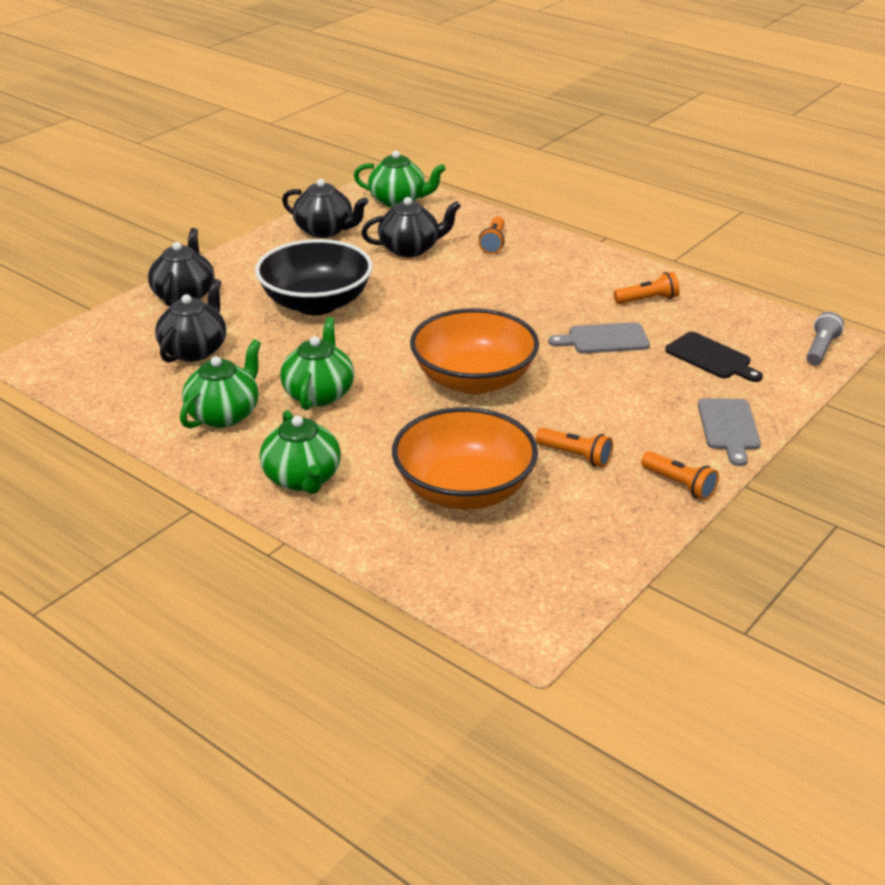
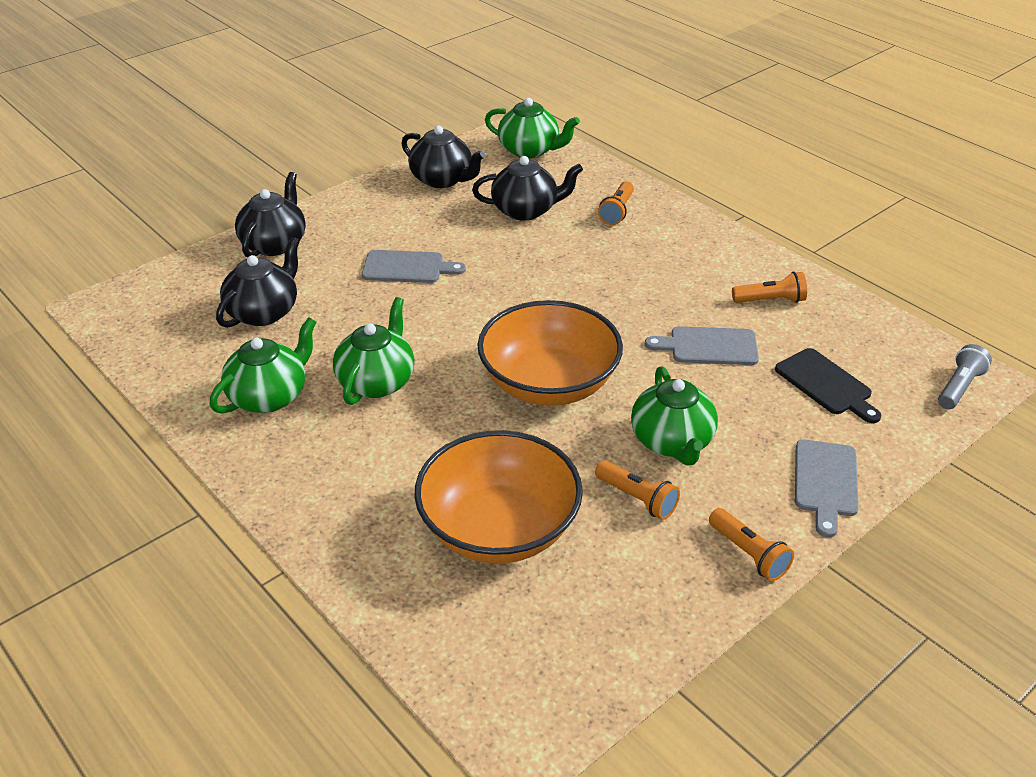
camera: 10 degrees right, 5 degrees up
(302, 479) = (327, 490): green teapot -> green teapot (672, 442)
(316, 303) = (407, 267): black bowl -> grey cutting board

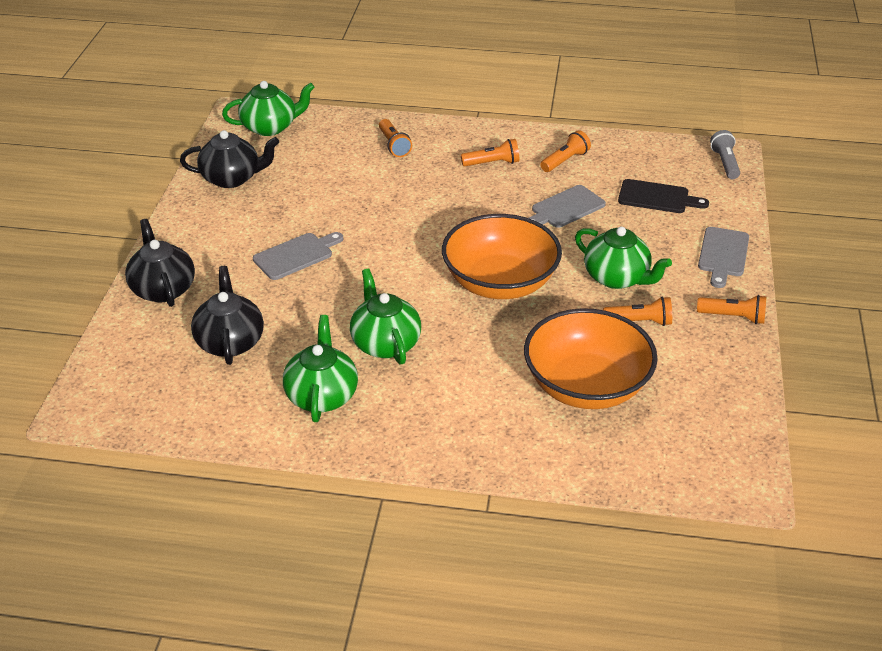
camera: 40 degrees left, 0 degrees up
(526, 210) = (328, 173): black teapot -> none
(690, 269) = (492, 163): none -> orange flashlight
(825, 482) = (723, 254): grey cutting board -> grey cutting board turned 45 degrees clockwise

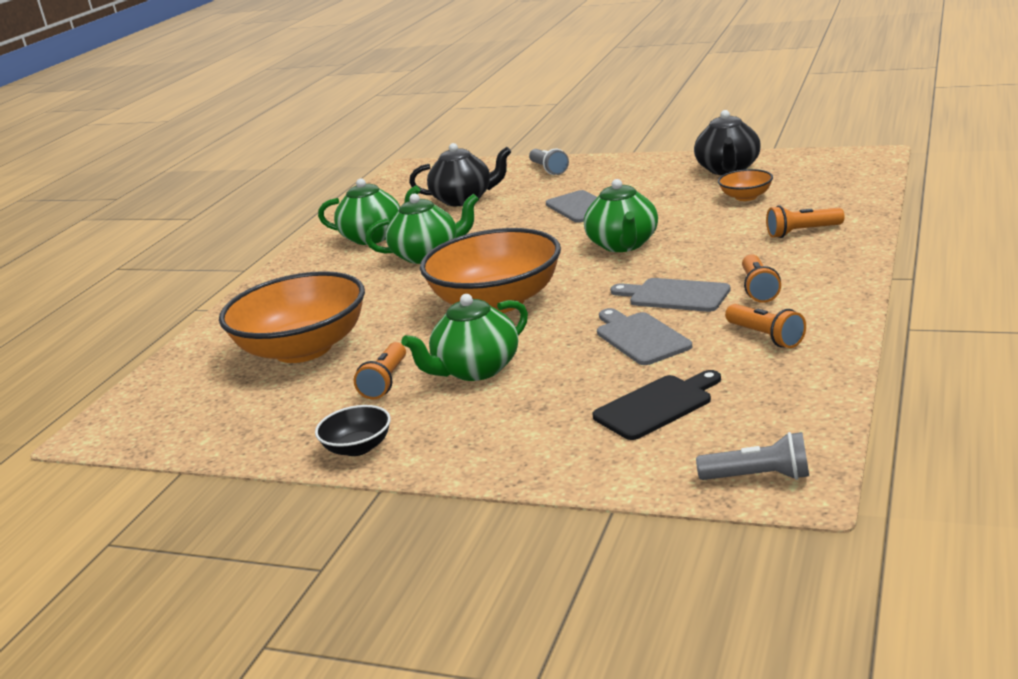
camera: 105 degrees right, 15 degrees down
(163, 289) = (548, 169): black teapot -> grey flashlight
(270, 127) = (839, 172): green teapot -> green teapot (623, 245)
(307, 169) = (746, 197): none -> orange bowl
(657, 197) = (656, 406): black cutting board -> black cutting board turned 150 degrees counterclockwise
(723, 254) = (495, 452): grey cutting board -> grey cutting board (675, 295)
(733, 317) = (358, 448): orange flashlight -> black bowl

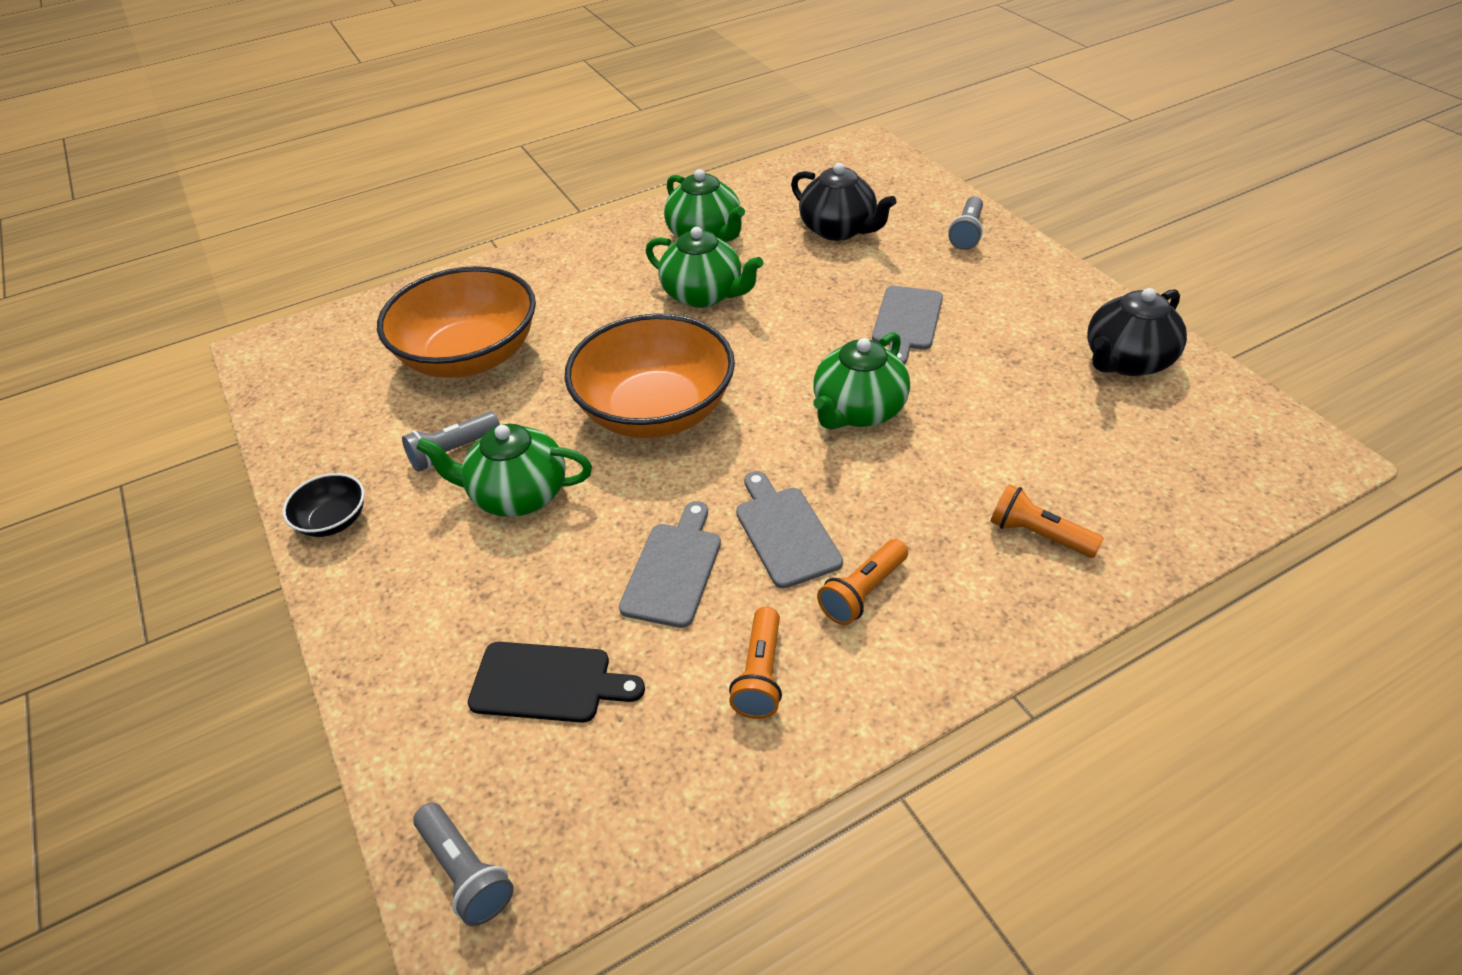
camera: 40 degrees right, 20 degrees up
(386, 382) = (453, 451): orange flashlight -> grey flashlight
(746, 197) = (1074, 424): orange bowl -> none

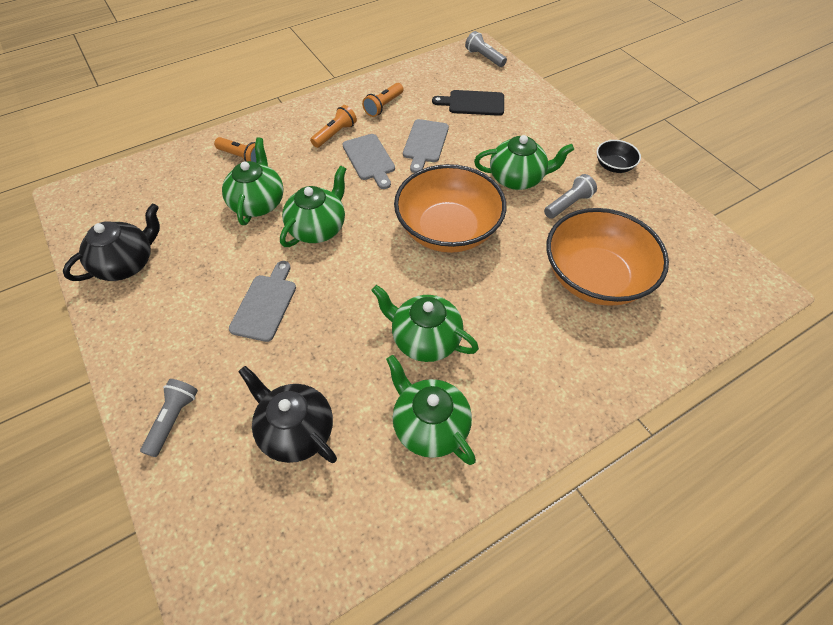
camera: 175 degrees right, 10 degrees up
(760, 674) = (383, 106): orange flashlight -> orange flashlight turned 150 degrees counterclockwise
(969, 448) = (258, 203): none -> green teapot

